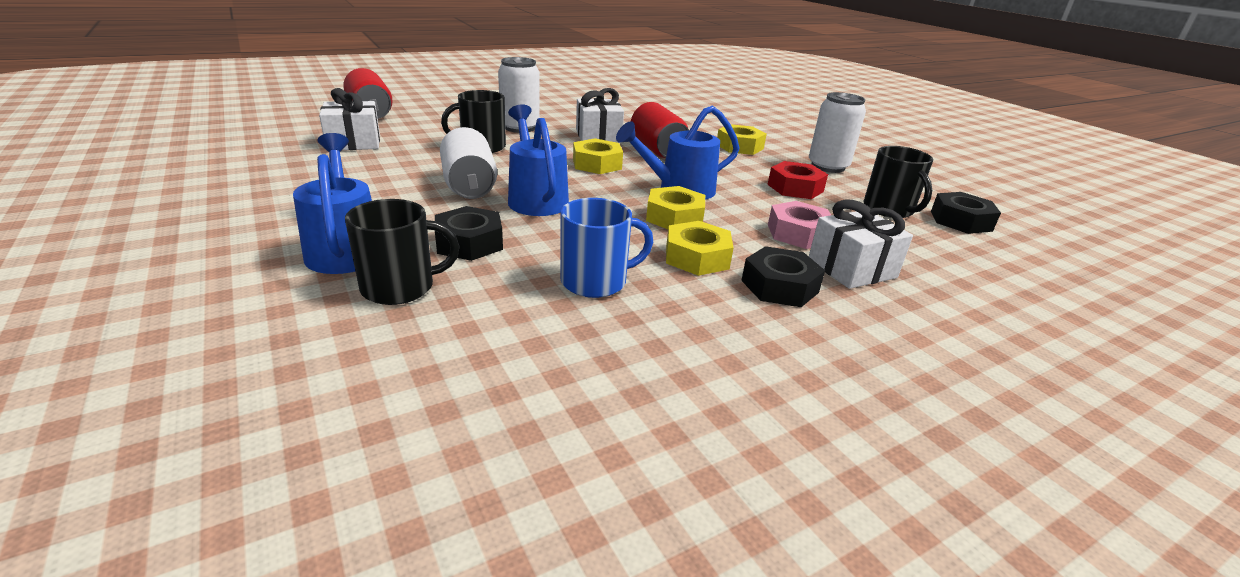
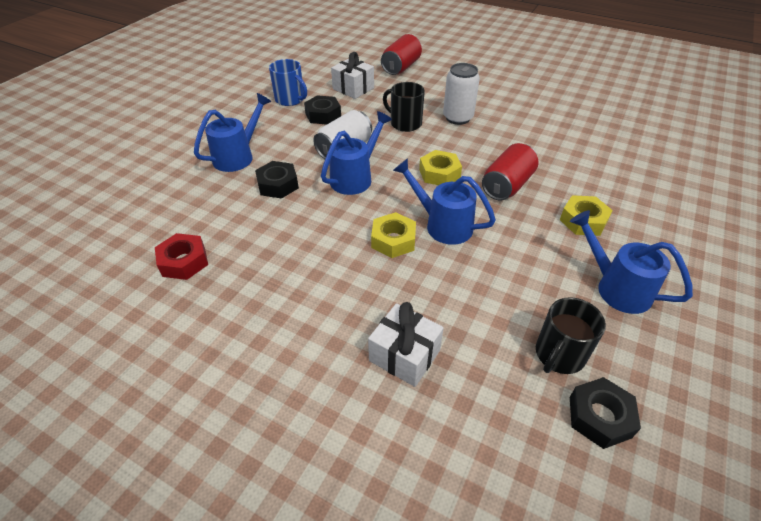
camera: 60 degrees right, 15 degrees up
(400, 287) = (217, 190): black mug -> none
(595, 281) = (276, 245): blue mug -> blue mug (290, 99)
(598, 136) = (493, 151): white gift -> none
(697, 257) = (344, 272): yellow nut -> none
(779, 286) = (339, 323): black nut -> black nut (323, 115)
(795, 188) = (530, 282): red nut -> red nut (184, 262)
(798, 233) = (436, 309): pink nut -> none
(828, 166) = (616, 287): white can -> blue watering can

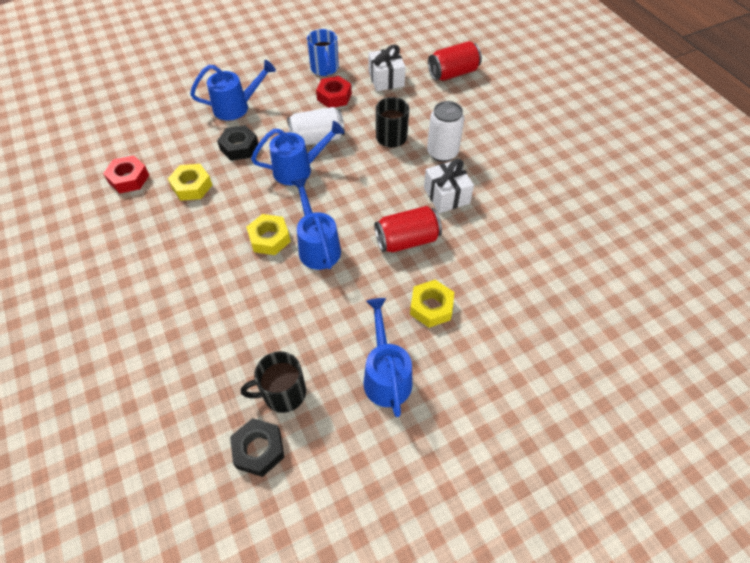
camera: 35 degrees right, 10 degrees up
(323, 115) = (334, 96): black nut -> red nut
(404, 355) = (188, 326): white gift -> white gift (446, 195)
(439, 173) = (365, 200): yellow nut -> yellow nut (192, 186)

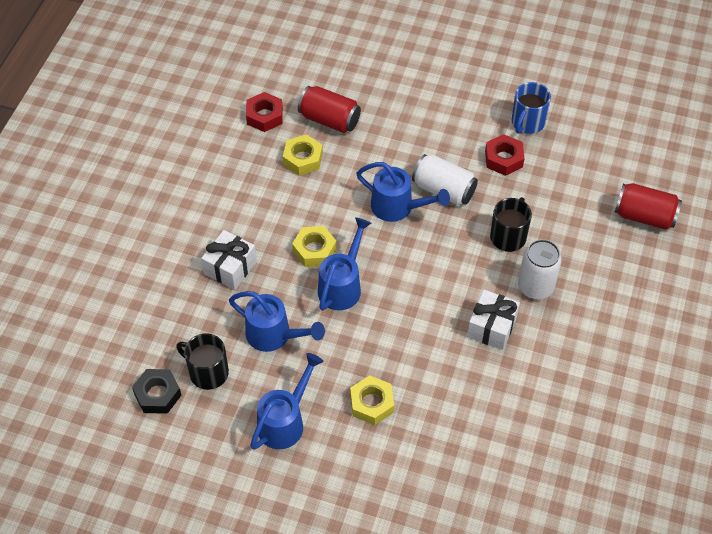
camera: 45 degrees right, 0 degrees up
(236, 107) = (409, 108): blue watering can -> blue watering can (274, 335)
(239, 147) = (372, 150): black nut -> none
(386, 79) = (571, 175): white gift -> white gift (230, 268)
(407, 240) = (415, 337): red can -> red can (329, 120)

